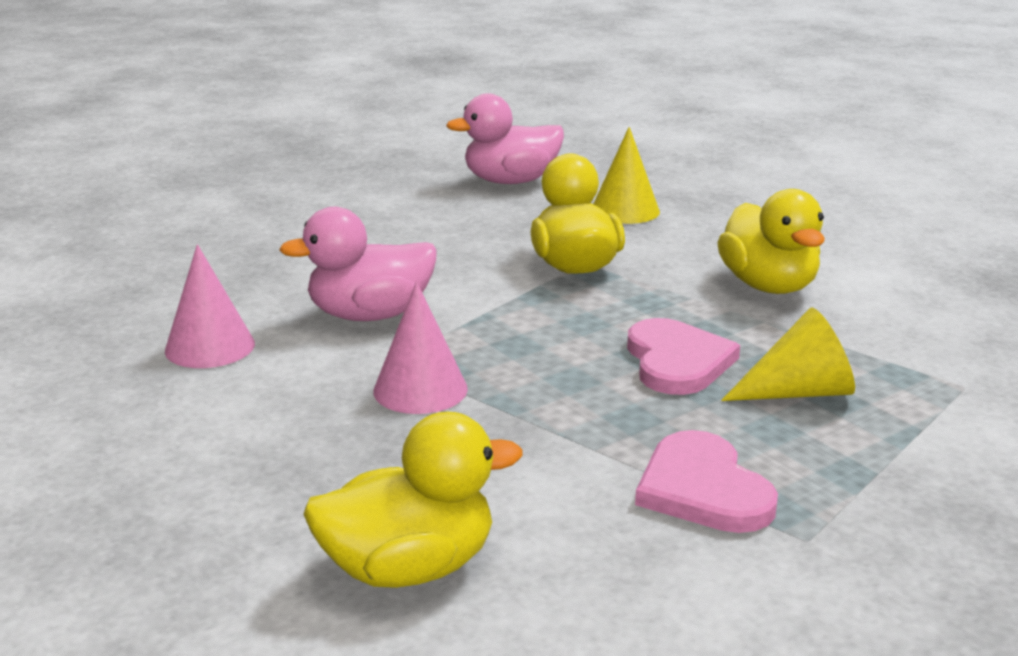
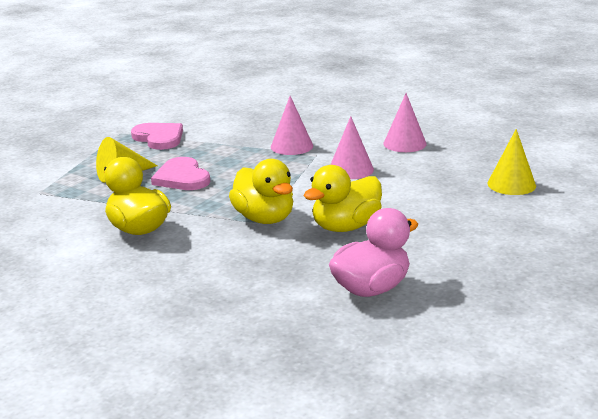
camera: 160 degrees right, 0 degrees up
(370, 315) = (351, 169): pink duck -> pink cone
(409, 568) = (247, 106): yellow duck -> yellow duck (345, 227)
(625, 210) = (257, 275): yellow cone -> yellow cone (511, 184)

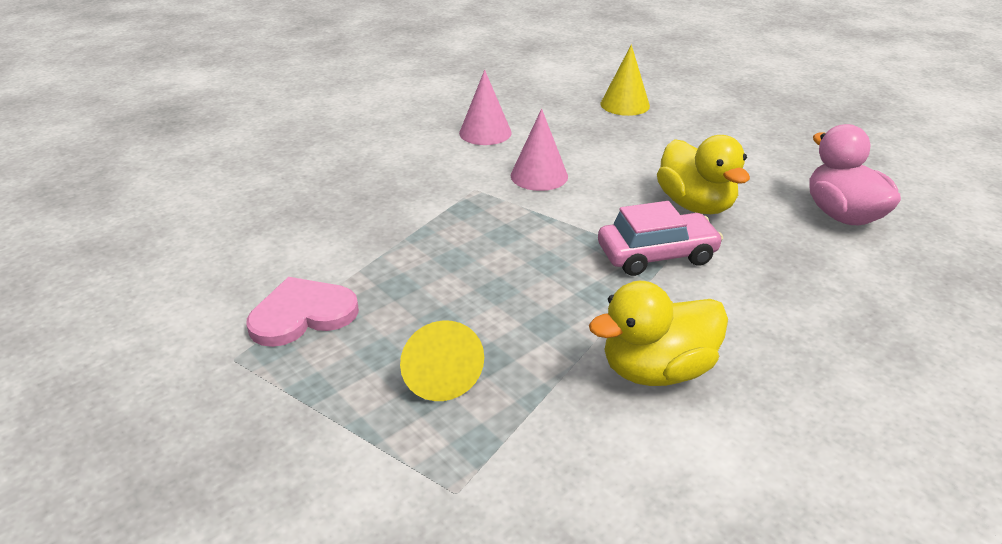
camera: 75 degrees left, 10 degrees up
(182, 177) = (487, 307): pink heart -> none
(264, 218) = (656, 255): yellow duck -> pink car
(292, 146) = (436, 202): pink cone -> none

